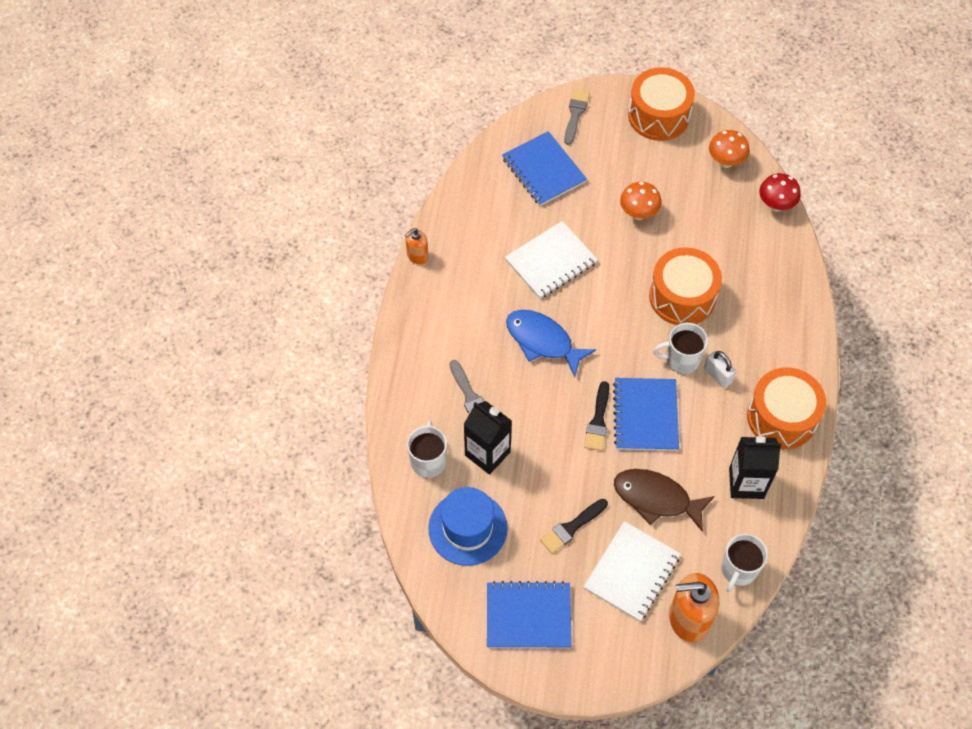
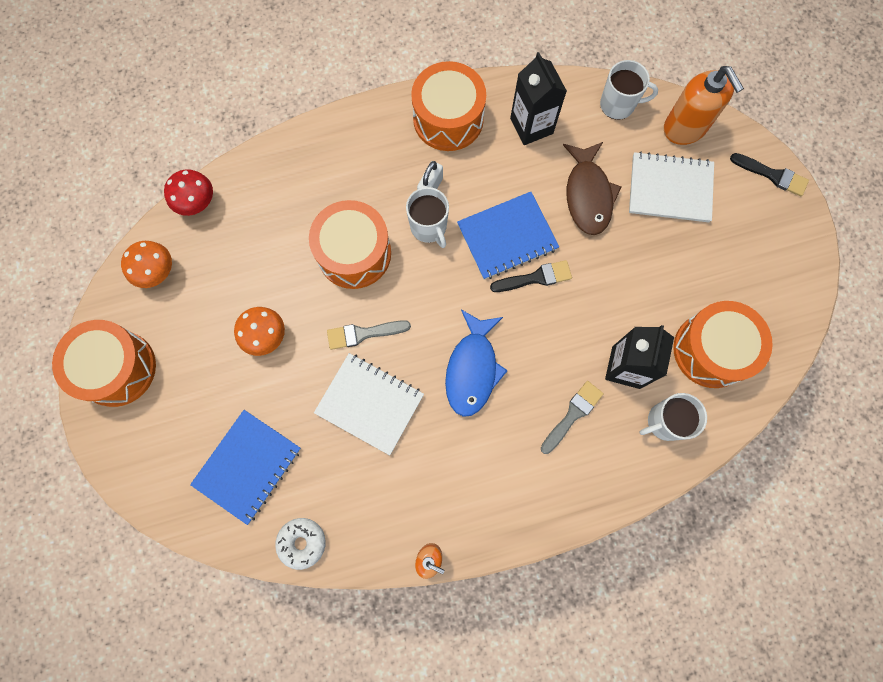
camera: 115 degrees left, 15 degrees up
(467, 528) = (711, 350): blue hat -> orange drum
(471, 184) = (302, 542): none -> white donut
(528, 616) = (761, 258): blue notebook -> none
(571, 527) = (657, 256): black brush -> black brush (772, 175)
(575, 114) = (149, 465): grey brush -> grey brush (363, 334)

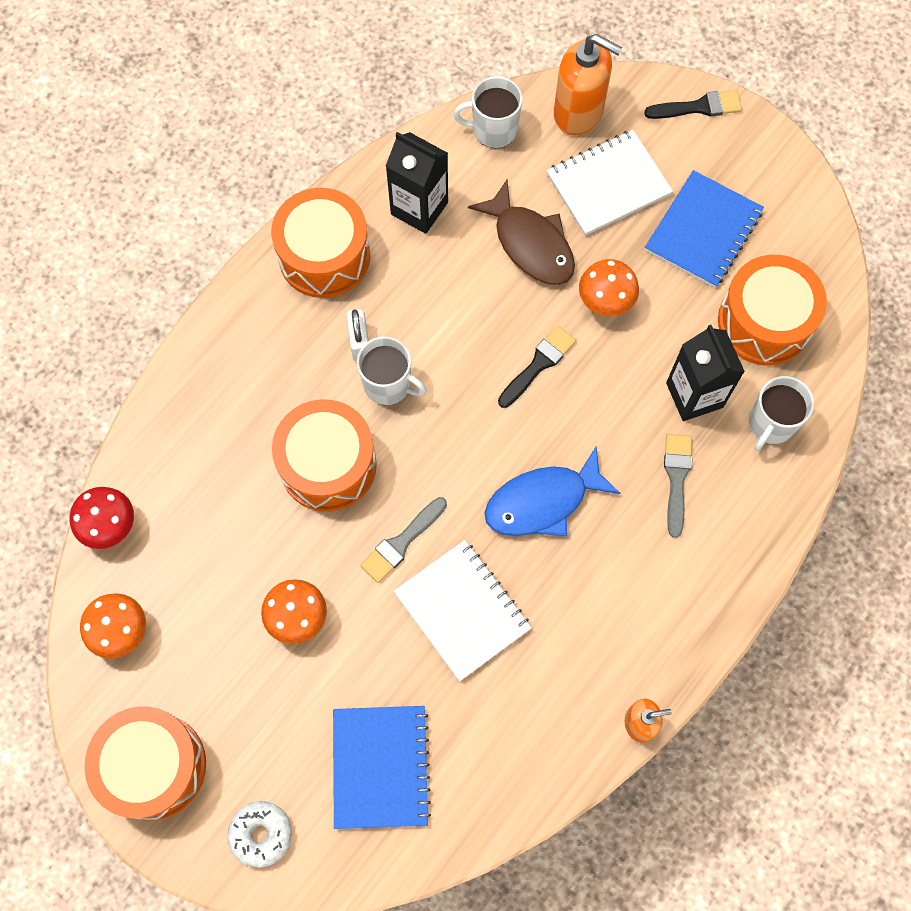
camera: 35 degrees left, 5 degrees down
(302, 542) = (498, 803): white donut -> white donut (261, 834)
(369, 404) = (462, 610): white notebook -> white notebook turned 60 degrees clockwise
(472, 369) = (543, 501): blue fish -> blue fish turned 90 degrees clockwise
(507, 237) = (478, 341): blue notebook -> blue notebook (703, 231)
(610, 265) = (605, 302): none -> orange mushroom
(618, 105) = (493, 130): white mug -> white mug turned 150 degrees counterclockwise

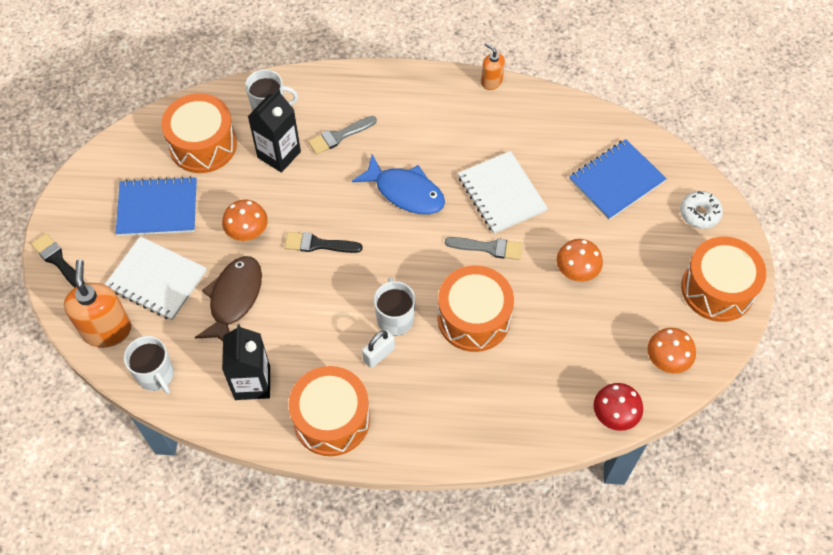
camera: 125 degrees left, 10 degrees down
(462, 610) = (501, 194): white notebook -> white notebook turned 45 degrees counterclockwise

